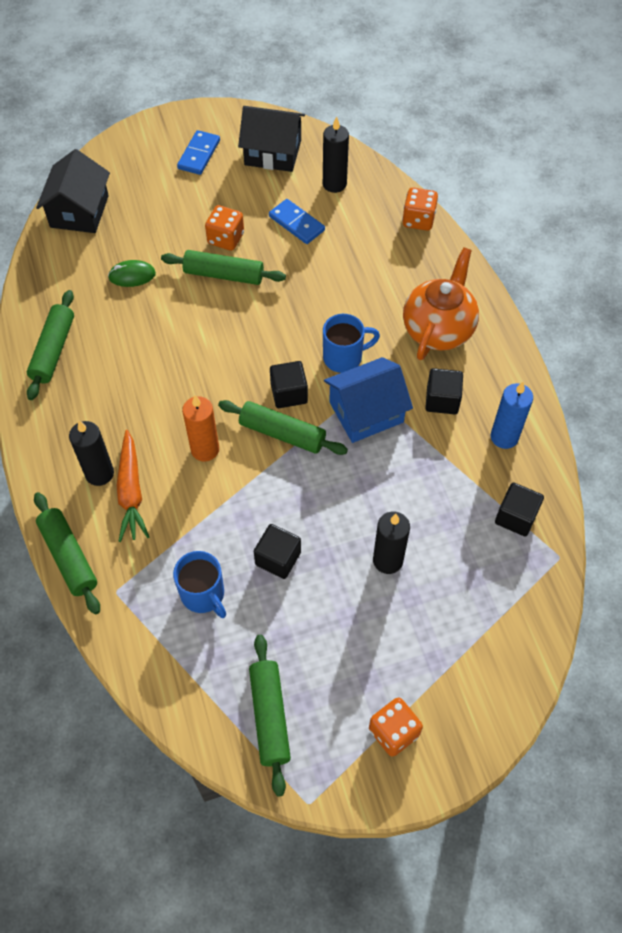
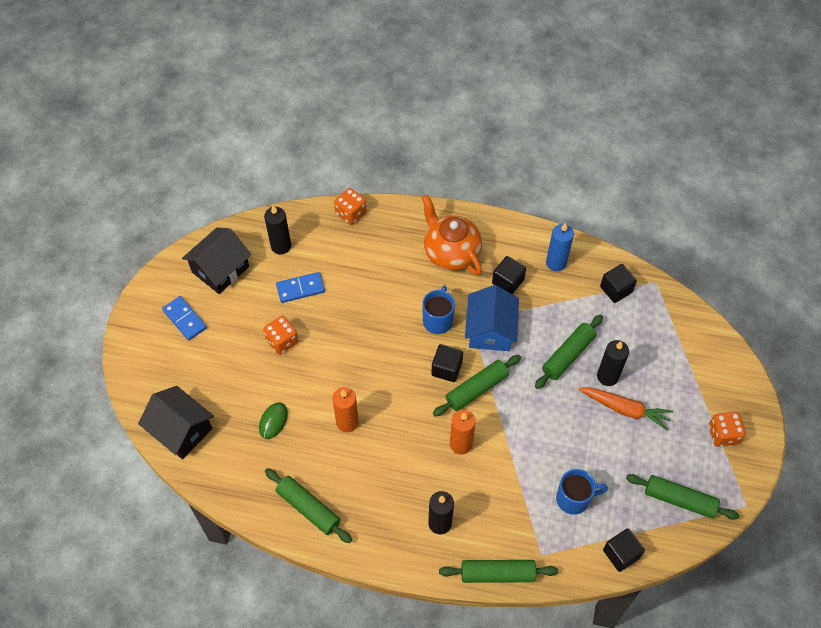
camera: 60 degrees left, 0 degrees up
(131, 492) = (468, 508): orange carrot -> orange carrot (625, 409)
(168, 336) = (347, 422): none -> orange candle
(224, 274) = (315, 359): green rolling pin -> green rolling pin (567, 355)
(278, 558) = (571, 440): black cube -> black cube (621, 554)

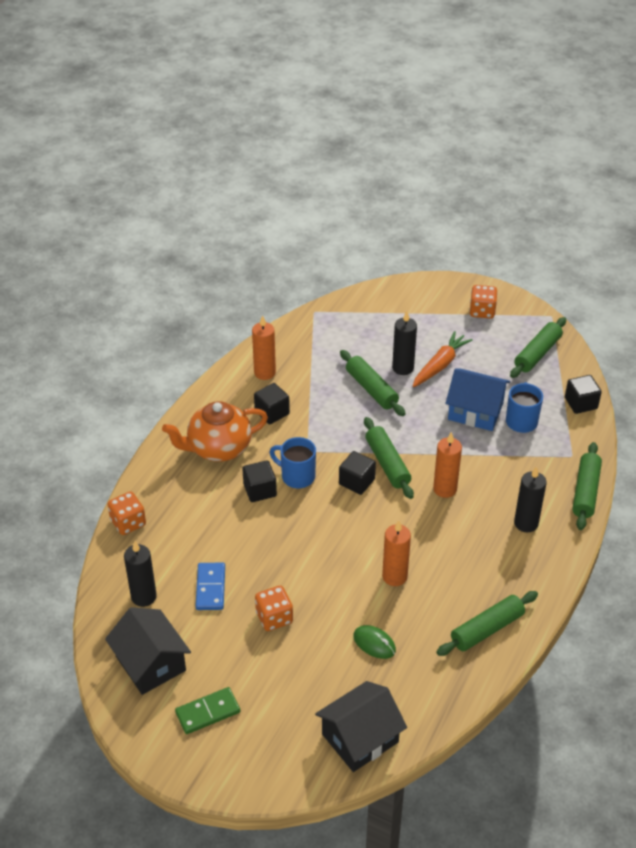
camera: 75 degrees left, 15 degrees down
(184, 319) = (208, 712): blue domino -> green domino
(490, 330) = (323, 438): blue house -> blue house (475, 411)
(556, 263) = (265, 373): blue candle -> orange candle
(616, 289) = (311, 339): black cube -> black cube (260, 490)

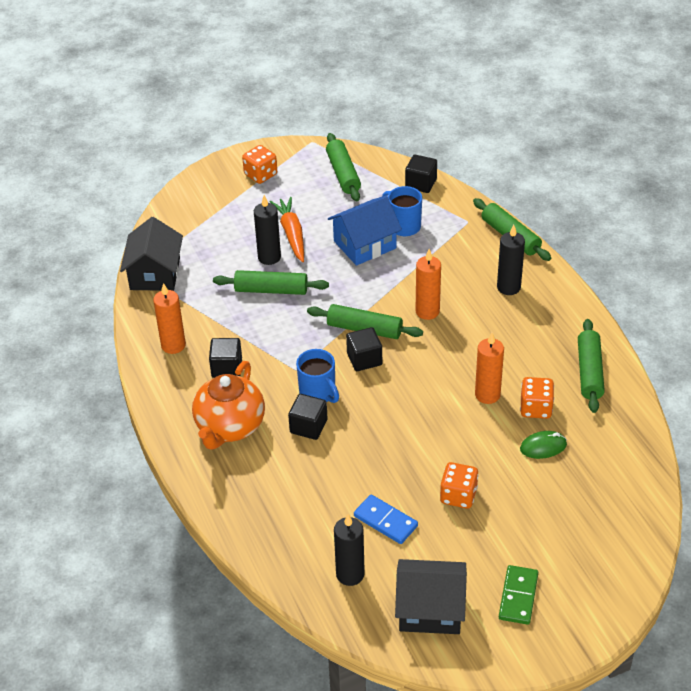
camera: 50 degrees left, 0 degrees up
(128, 523) = (251, 539): orange dice -> orange dice (535, 408)
(297, 476) = (318, 393): blue mug -> blue mug turned 105 degrees counterclockwise
(360, 738) = (627, 510): black house -> black house (155, 274)

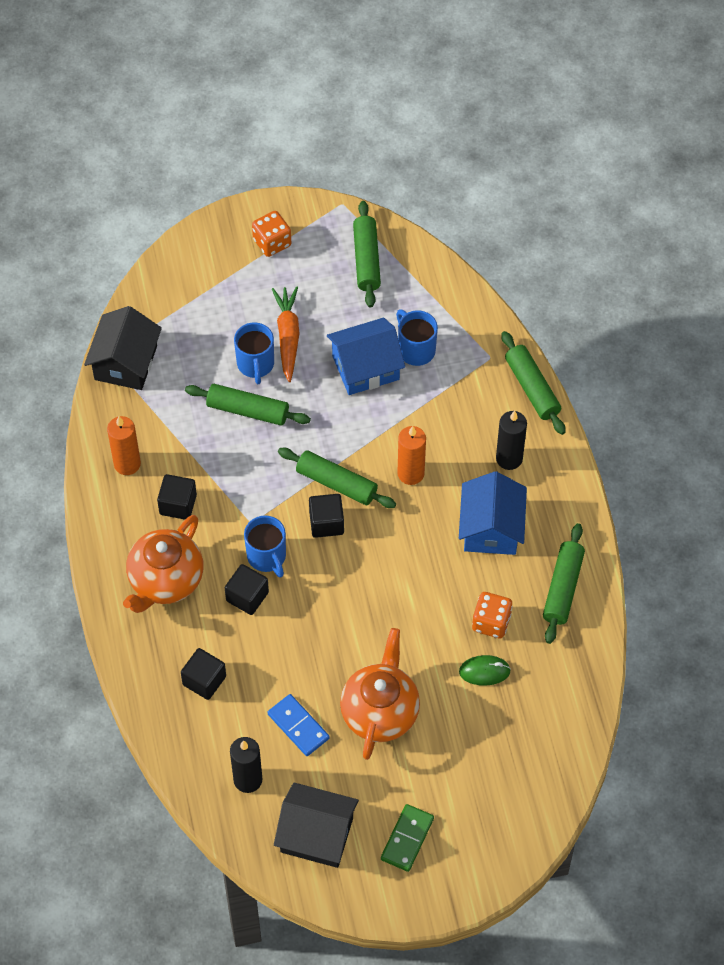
camera: 10 degrees right, 15 degrees up
(269, 257) = (255, 364): black candle -> blue mug
(421, 183) = (451, 291): black cube -> black cube (204, 680)
(458, 496) = (380, 712): orange dice -> orange teapot
(487, 395) = (445, 595): orange candle -> none
(511, 339) = (491, 528): none -> blue house

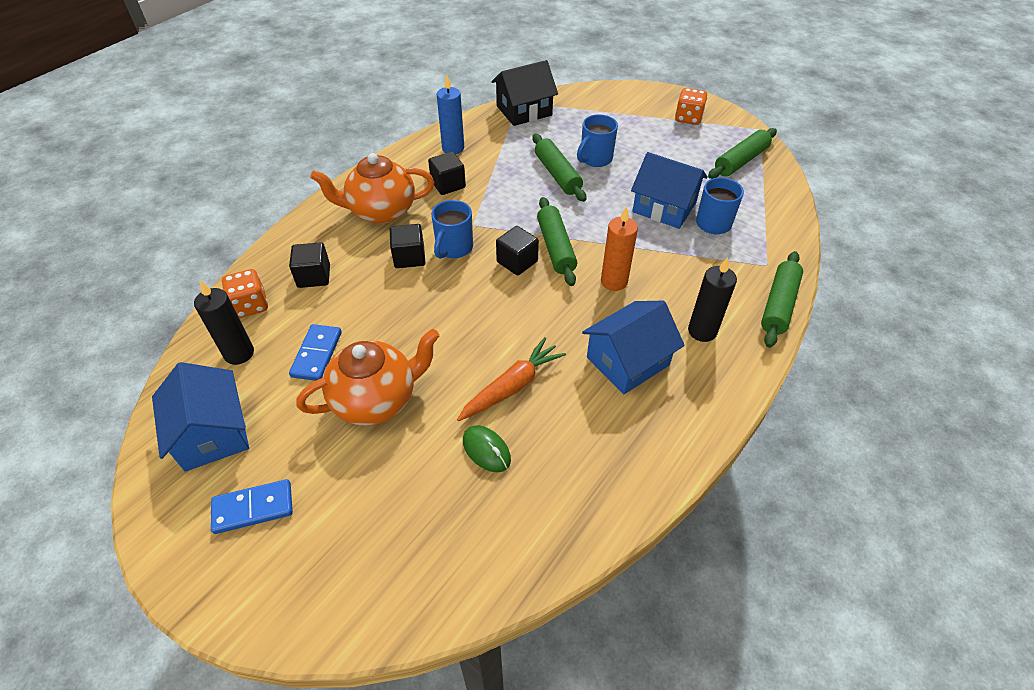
camera: 50 degrees right, 10 degrees down
(127, 464) = (453, 148): orange candle -> blue candle
(287, 336) = (635, 160): orange carrot -> orange carrot (512, 386)
(317, 835) = (212, 433): black house -> blue house
(407, 839) = (253, 508): green domino -> blue domino
(491, 622) = (540, 421): orange dice -> orange dice (250, 305)
(562, 588) = (631, 453): green rolling pin -> none

